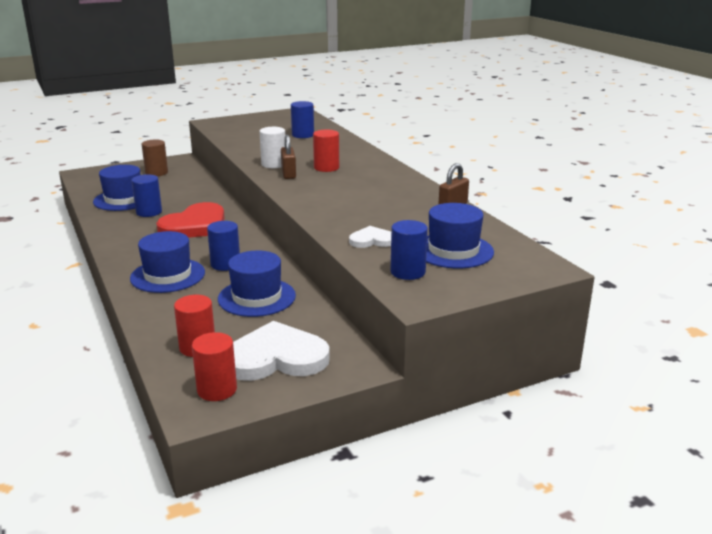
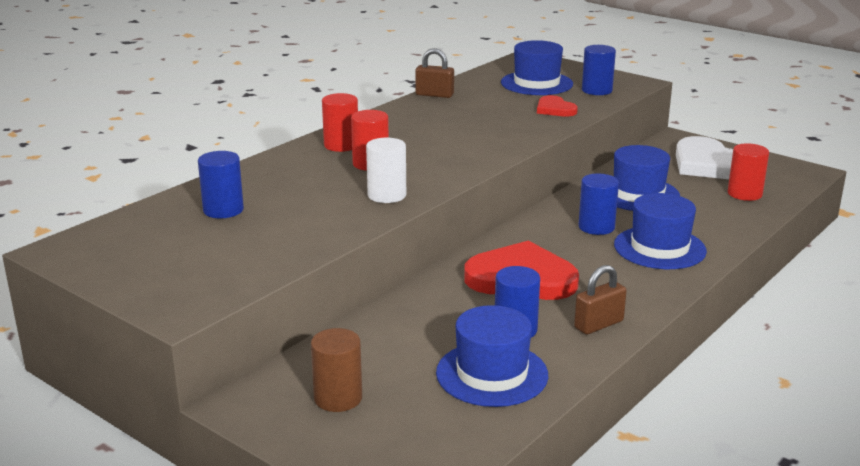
camera: 115 degrees left, 0 degrees up
(217, 390) = (777, 172): red cylinder -> red cylinder (341, 145)
(288, 174) = (416, 178): brown padlock -> brown padlock (598, 324)
(372, 240) = (555, 109): white heart -> red heart

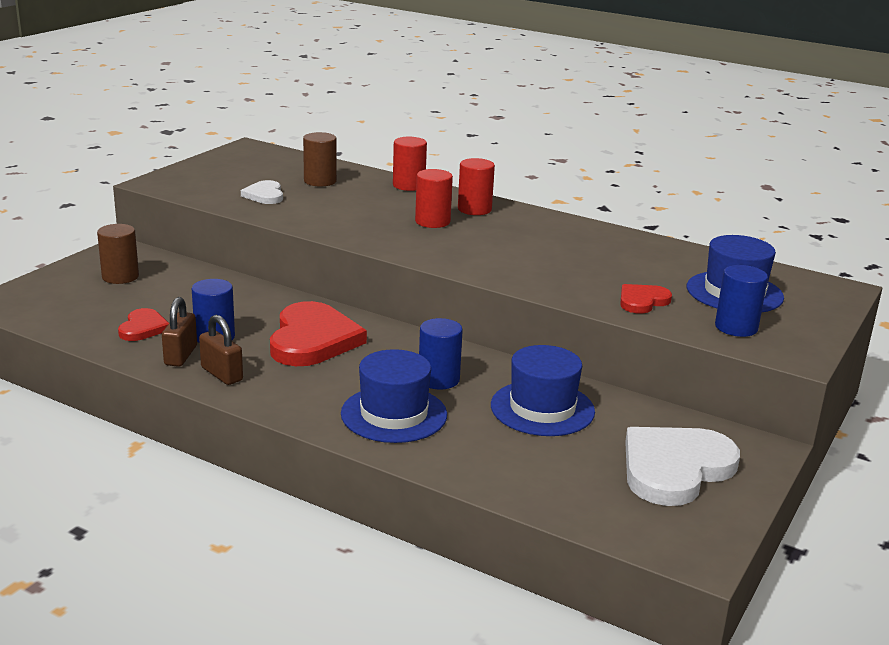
camera: 80 degrees right, 0 degrees up
(223, 210) = (320, 181): blue cylinder -> brown cylinder
(260, 241) = (265, 195): none -> white heart
(387, 195) = (361, 230): white cylinder -> none
(434, 95) = (648, 241): brown padlock -> brown padlock (181, 355)
(492, 374) = (143, 328): blue hat -> red heart
(744, 194) = (579, 487): red cylinder -> red cylinder (409, 185)

